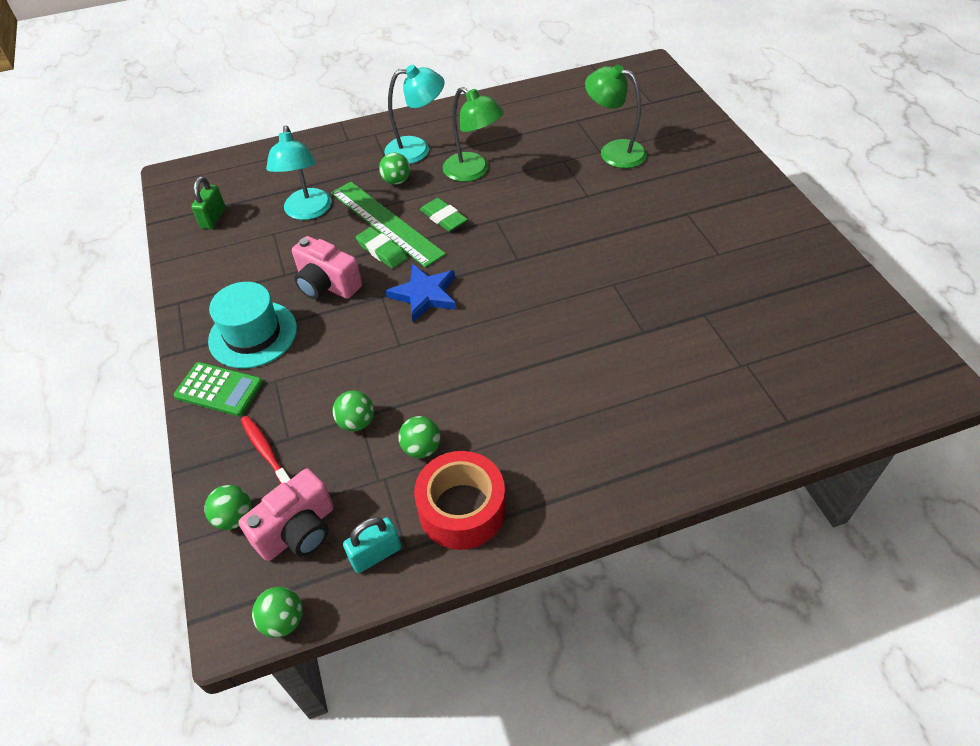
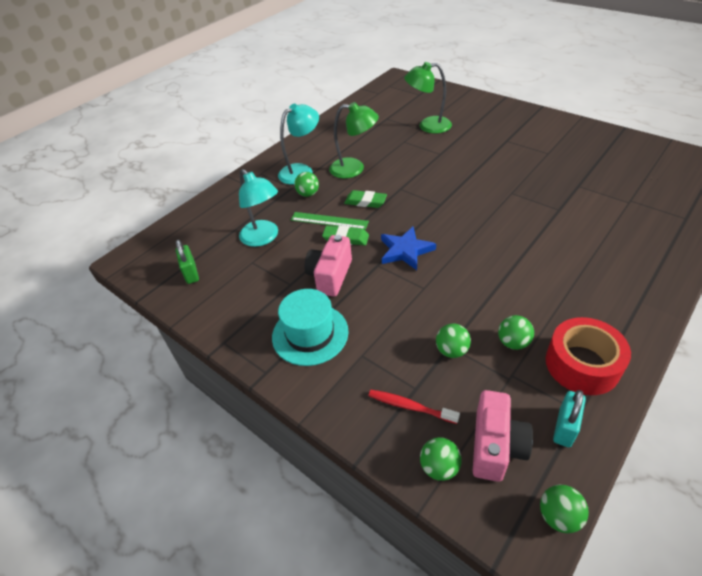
camera: 30 degrees left, 5 degrees down
(219, 389) = (325, 385): green calculator -> none
(327, 285) = (330, 276): pink camera -> pink camera turned 105 degrees clockwise
(386, 223) = (329, 221): green ruler -> green ruler, size x0.64

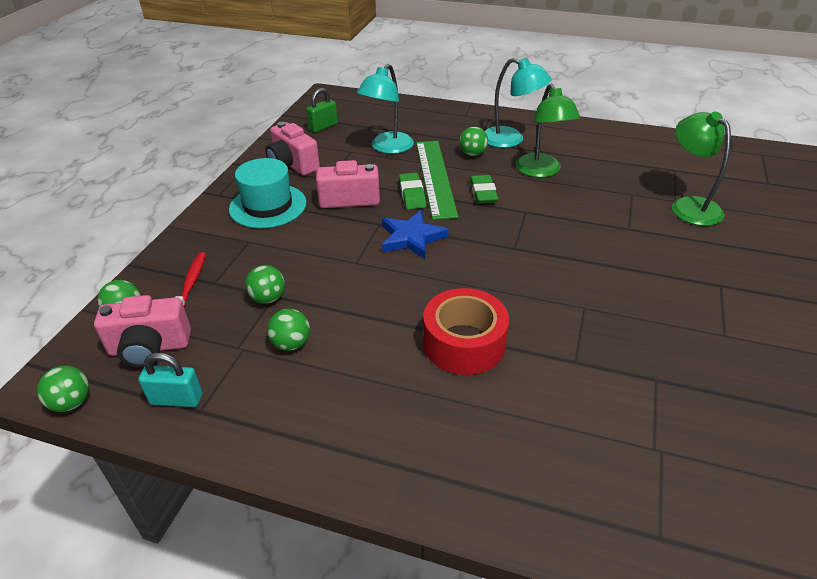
camera: 65 degrees right, 5 degrees down
(247, 306) = (292, 165): none -> pink camera
(329, 221) = (435, 177): green ruler -> green ruler, size x1.57
(582, 364) = (270, 408): red tape -> red tape (464, 343)

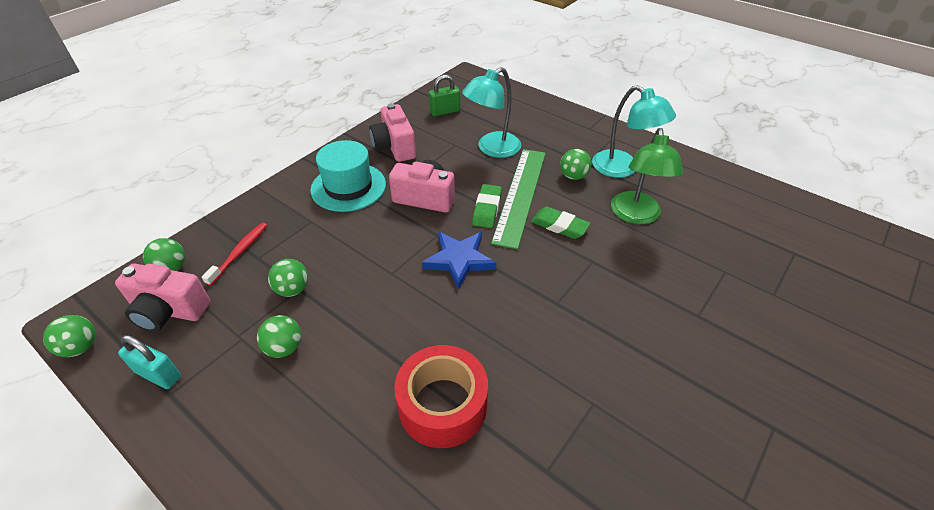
camera: 20 degrees right, 5 degrees up
(483, 193) = (559, 226): green eraser -> green eraser turned 75 degrees counterclockwise
(689, 206) = (788, 306): green lamp -> none

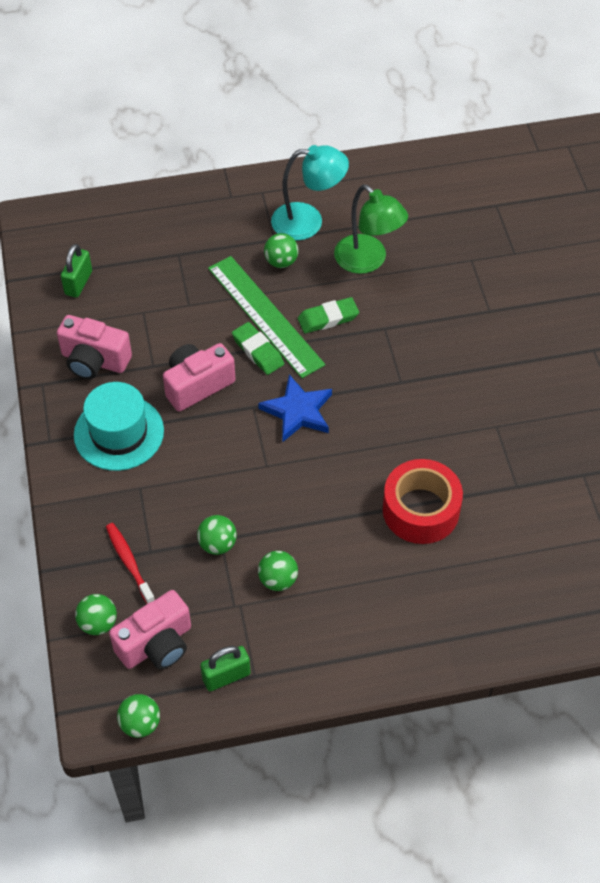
camera: 50 degrees left, 10 degrees up
(158, 374) = (226, 676): turquoise padlock -> green padlock
(492, 149) = (181, 289): turquoise lamp -> none

